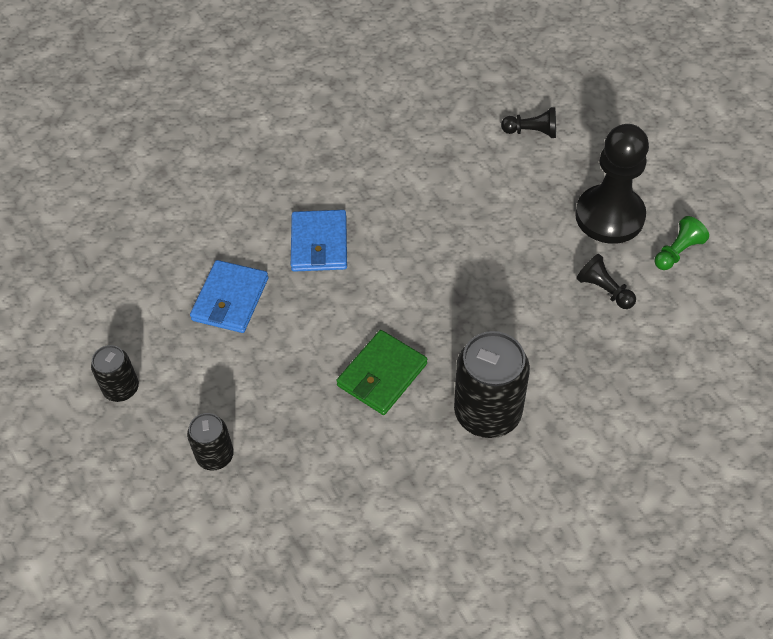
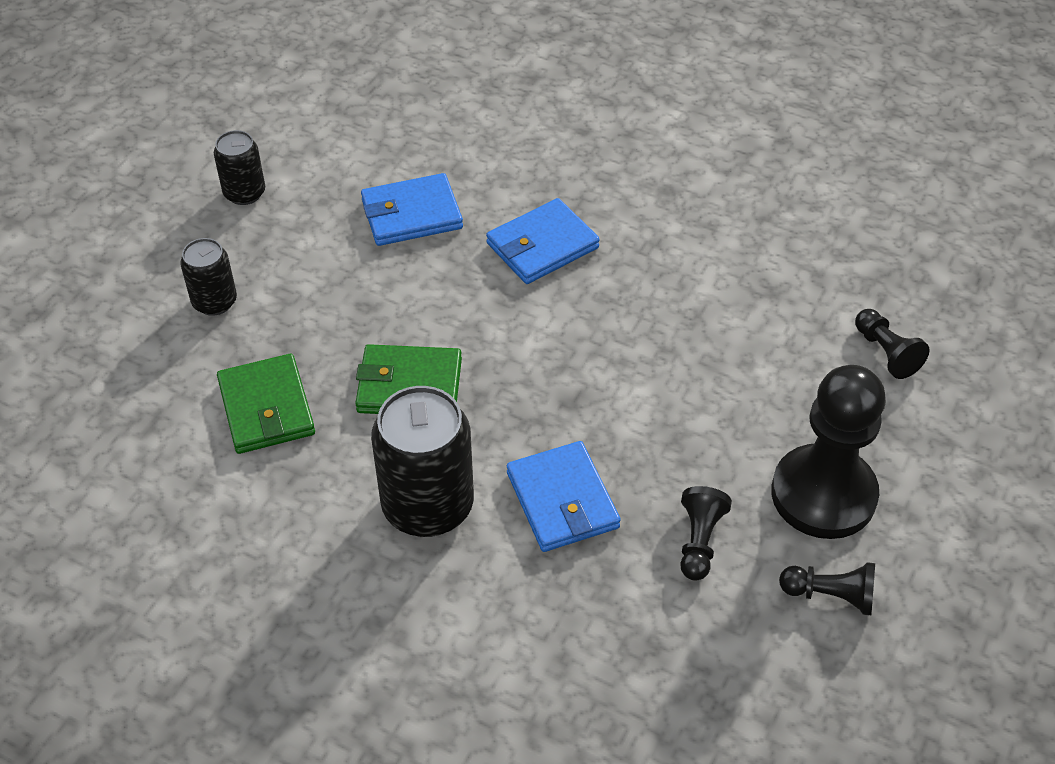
camera: 55 degrees right, 5 degrees down
(339, 467) = (266, 408): none -> green wallet
(531, 340) = (562, 500): none -> blue wallet
(677, 252) = (830, 595): green pawn -> black pawn

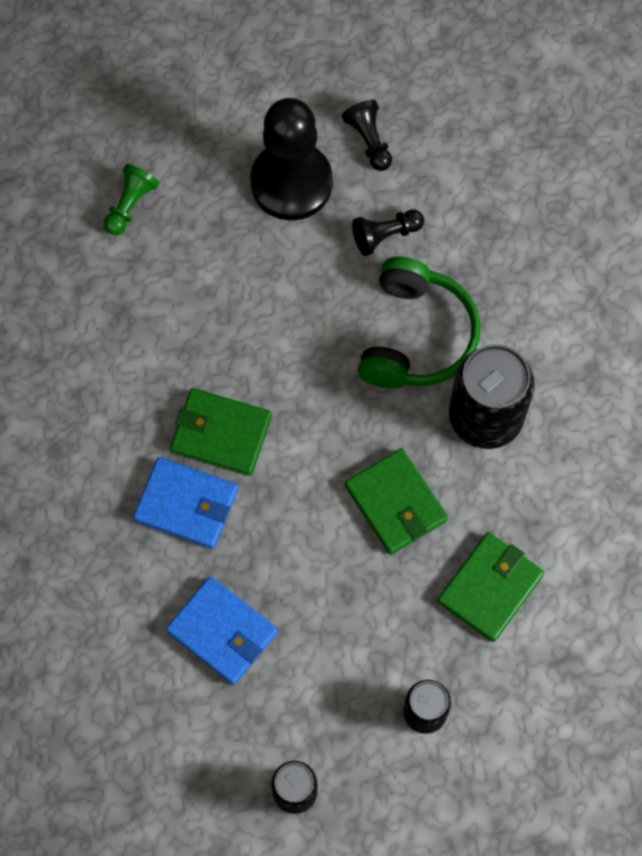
camera: 125 degrees left, 20 degrees up
(562, 500) = (416, 336): blue wallet -> green headphones
(588, 300) = (221, 434): none -> green wallet
(886, 353) = (130, 205): black pawn -> green pawn

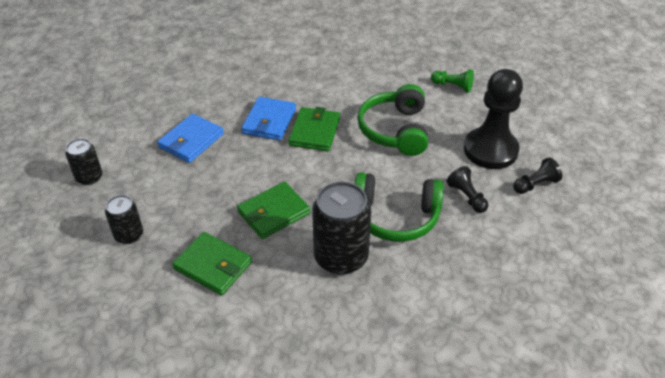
camera: 85 degrees right, 25 degrees down
(231, 311) = (395, 130): none -> green headphones

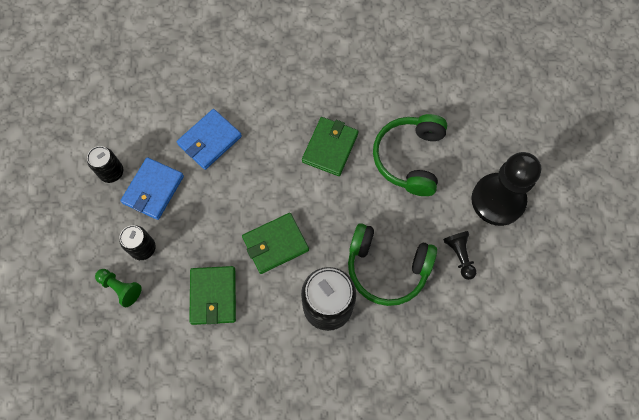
camera: 10 degrees right, 25 degrees up
(213, 265) = (213, 296): green wallet -> green wallet turned 45 degrees clockwise
(269, 121) = (288, 126): blue wallet -> blue wallet (153, 190)
(453, 86) = (482, 106): green pawn -> green pawn (120, 288)
(535, 185) = (529, 251): black pawn -> none

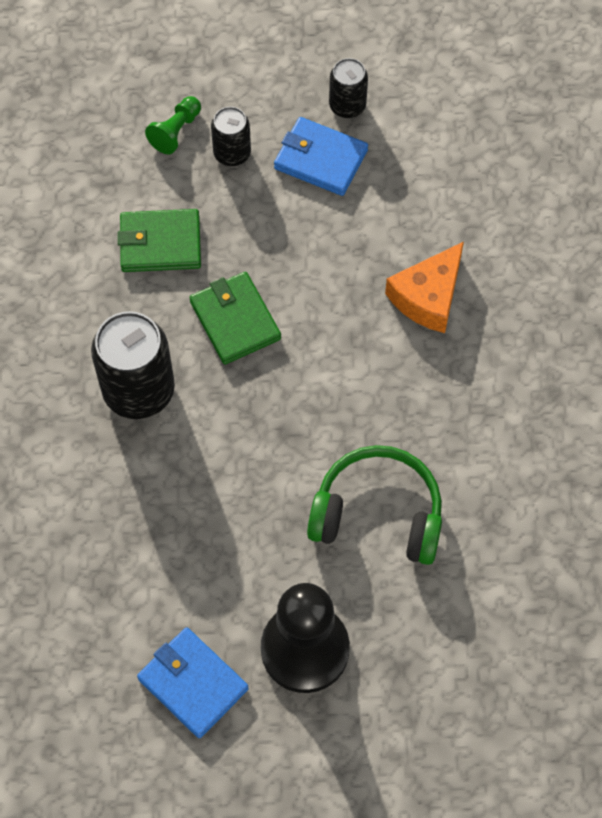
camera: 90 degrees right, 5 degrees down
(210, 140) = (401, 227): blue wallet -> blue wallet (193, 684)
(261, 126) = (428, 296): none -> orange cheese
(330, 148) = (394, 395): green wallet -> none
(387, 268) = (194, 473): green headphones -> none
(459, 255) = (211, 581): black pawn -> none

